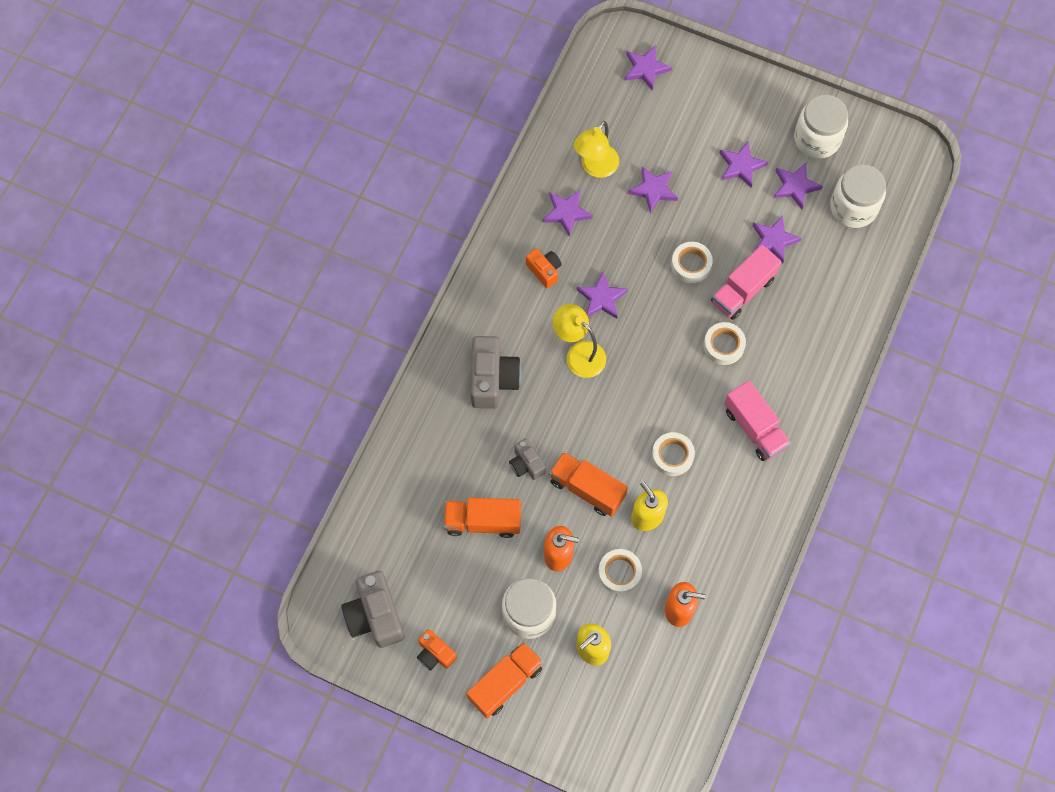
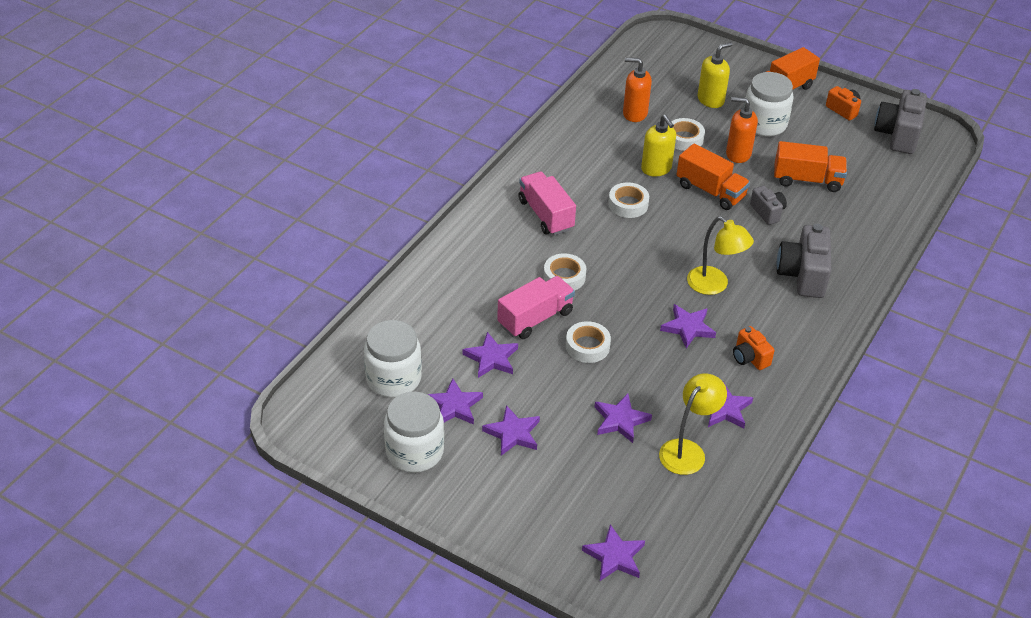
camera: 175 degrees left, 25 degrees down
(375, 616) = (898, 135): grey camera -> grey camera turned 150 degrees counterclockwise

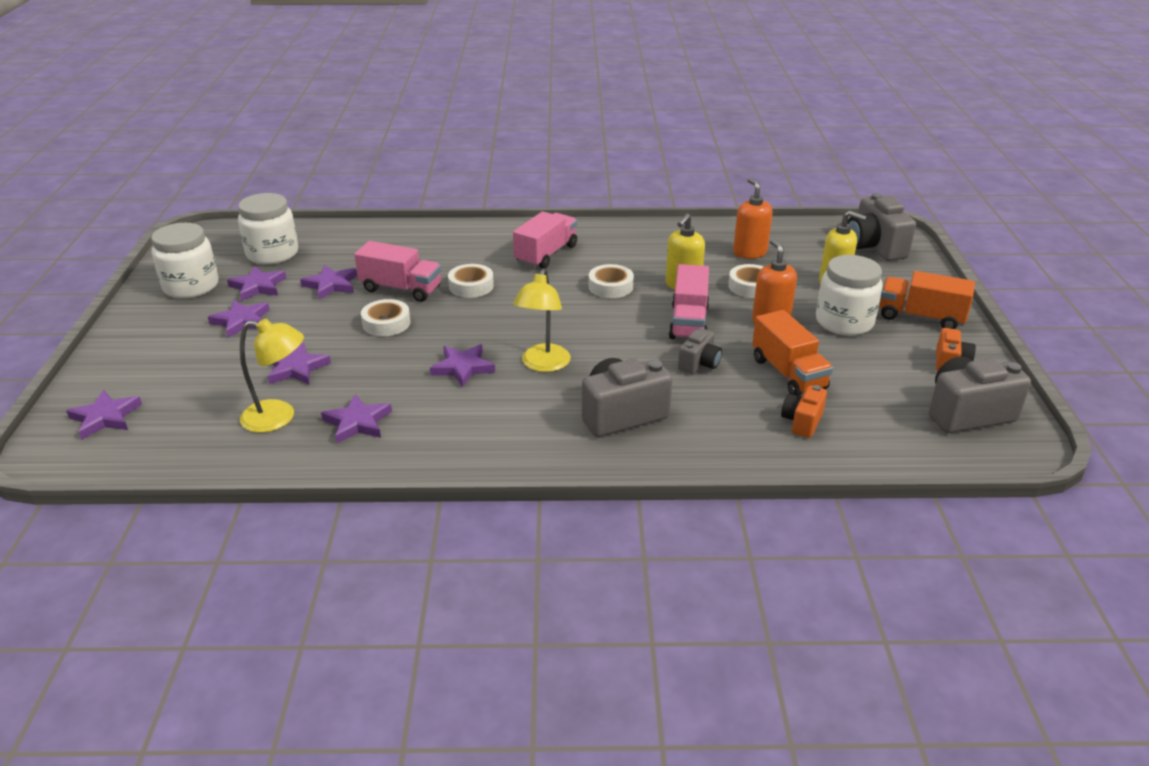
camera: 60 degrees right, 10 degrees down
(676, 55) = (874, 247): none -> grey camera
(710, 191) = (688, 322): orange truck -> pink truck
(749, 358) = (450, 417): orange camera -> orange camera (802, 422)

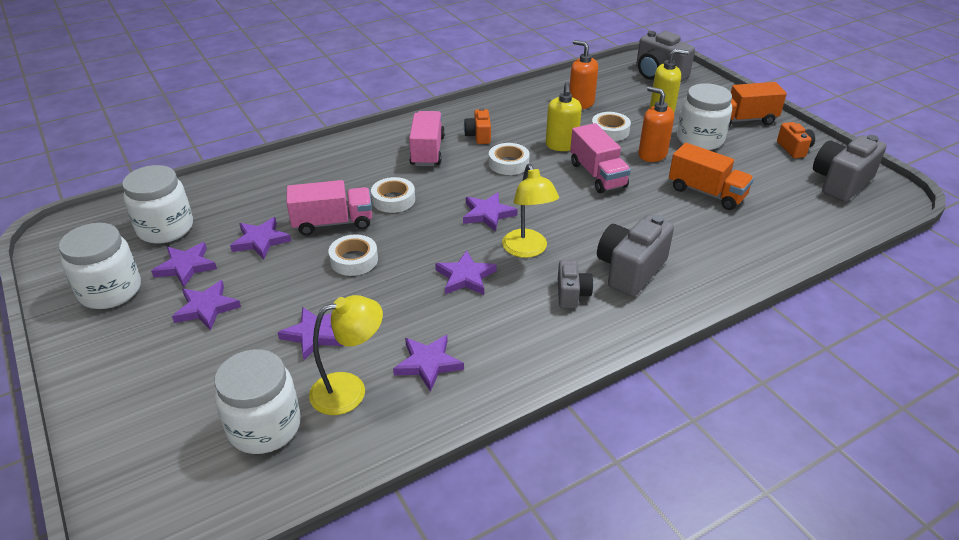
camera: 30 degrees left, 5 degrees up
(105, 417) = (164, 466): purple star -> purple star (488, 214)
(194, 419) = (264, 426): none -> white jar
(699, 364) = (640, 207): grey camera -> grey camera (572, 294)
(802, 422) = (754, 227): orange camera -> orange camera (478, 136)

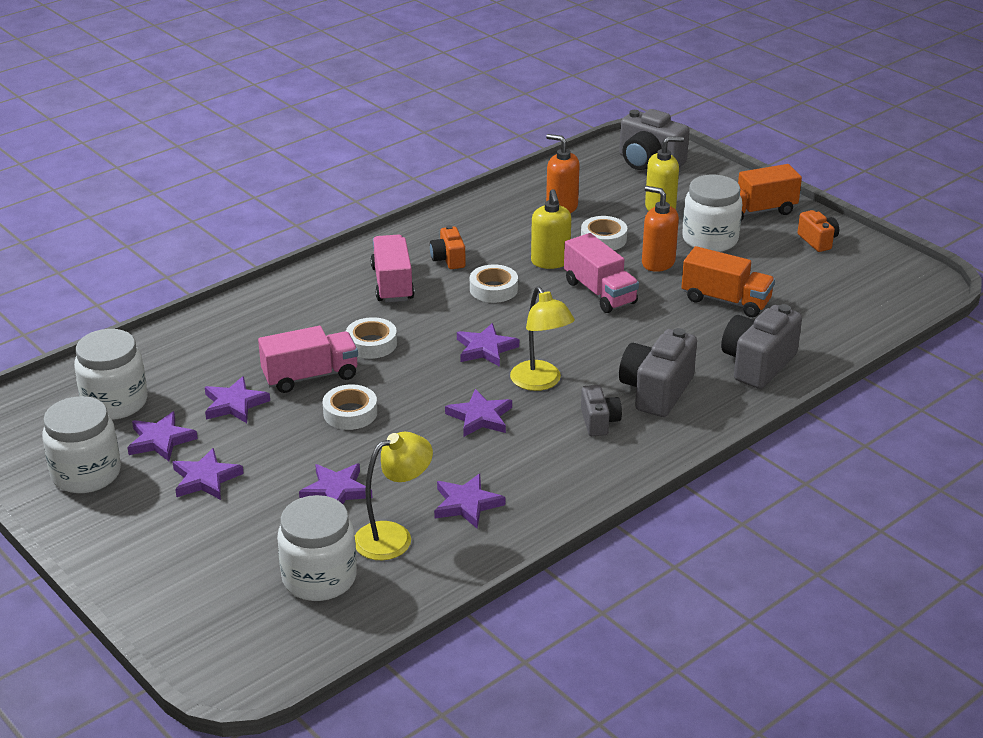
camera: 10 degrees left, 5 degrees down
(840, 182) = (871, 275): grey camera -> grey camera (757, 364)

